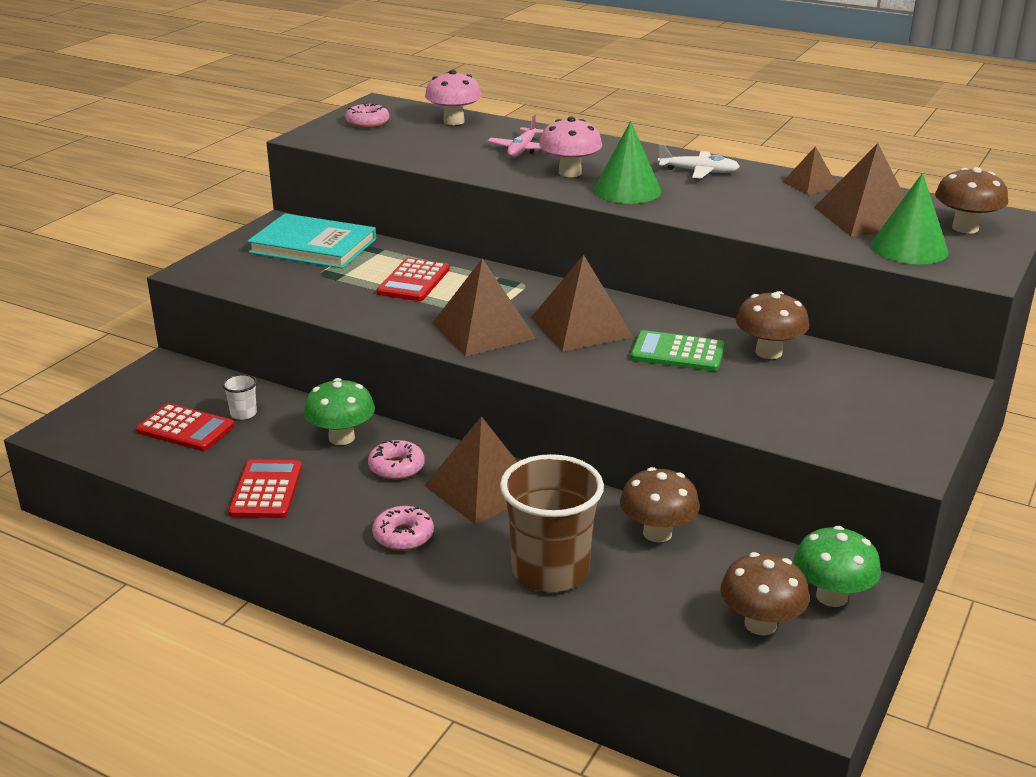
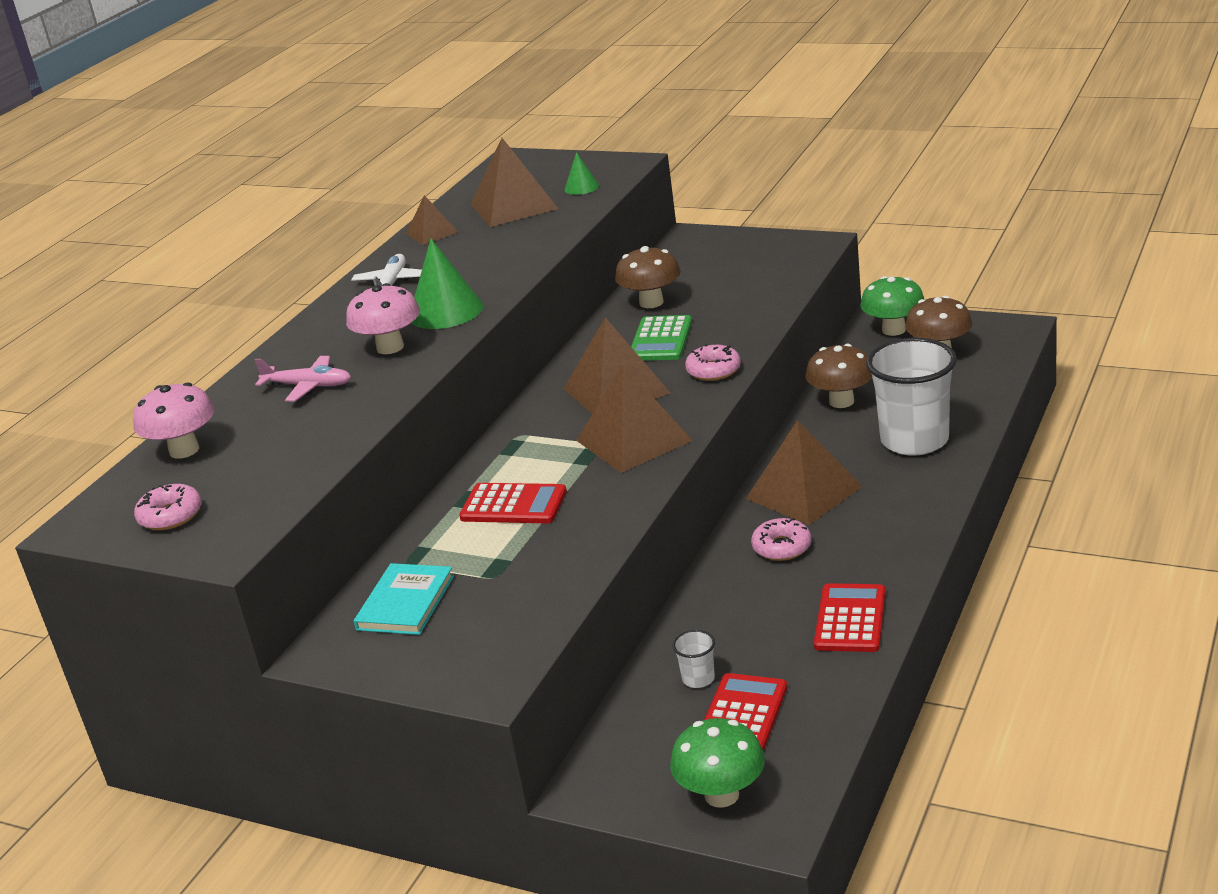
camera: 90 degrees left, 0 degrees up
(266, 490) = (850, 619): red calculator -> red calculator turned 105 degrees clockwise
(313, 246) = (405, 603): turquoise book -> turquoise book, size x0.66
(341, 438) = (734, 594): green mushroom -> green mushroom (721, 795)
(403, 536) = (895, 520): pink donut -> pink donut (713, 370)
(550, 571) = (914, 440): brown cup -> white cup
(909, 248) = (581, 187): green cone -> green cone, size x0.54
(965, 228) = (535, 171): brown mushroom -> none

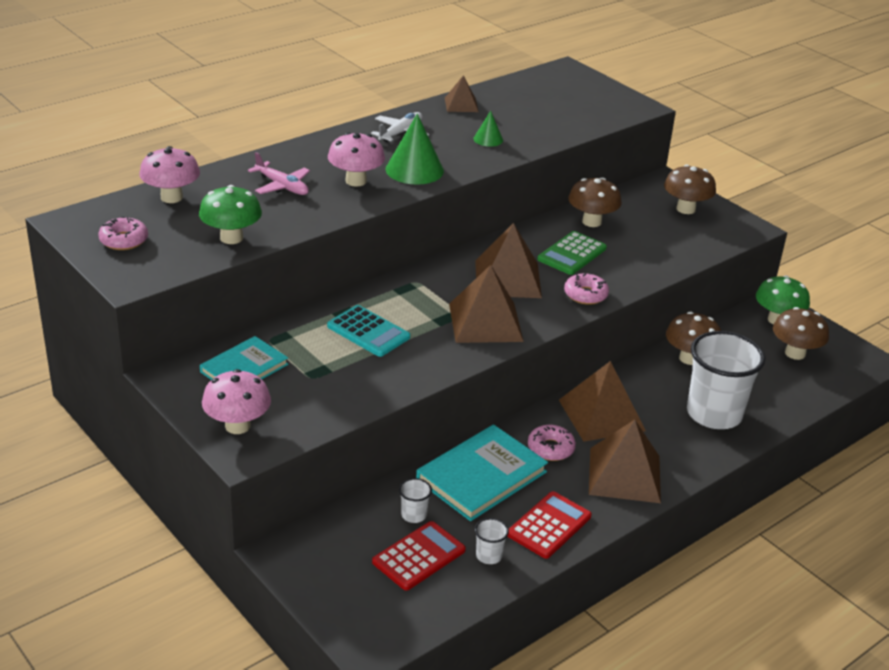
camera: 20 degrees right, 5 degrees up
(456, 662) = (237, 426): none -> pink mushroom
(513, 505) = (368, 332): red calculator -> turquoise calculator
(514, 206) = (532, 107): brown pyramid -> brown pyramid (624, 475)
(581, 187) = (591, 113): green cone -> green cone (488, 139)
(721, 795) = (358, 604): green mushroom -> green mushroom (231, 238)
(734, 607) = (481, 476): none -> turquoise book
(736, 252) = (685, 209): none -> brown mushroom
(816, 678) = (489, 556): none -> white cup

